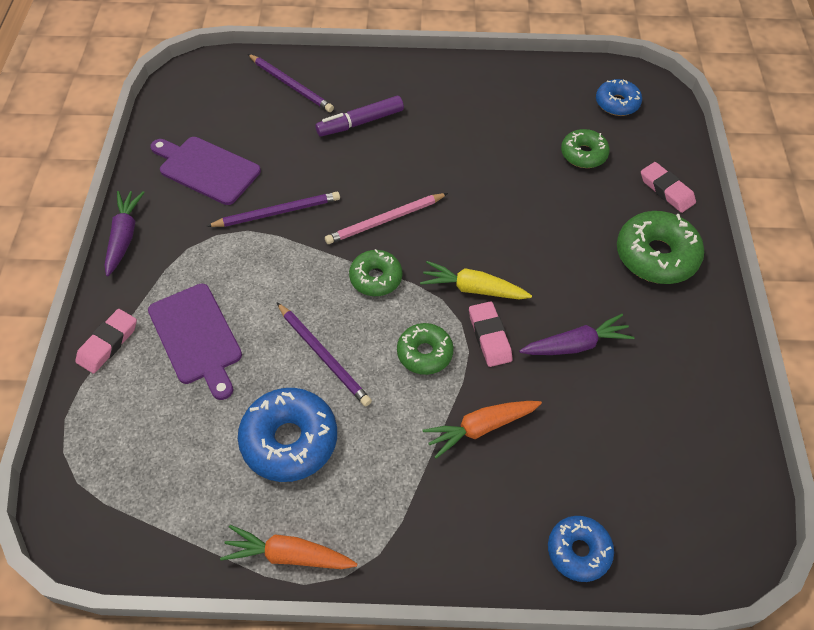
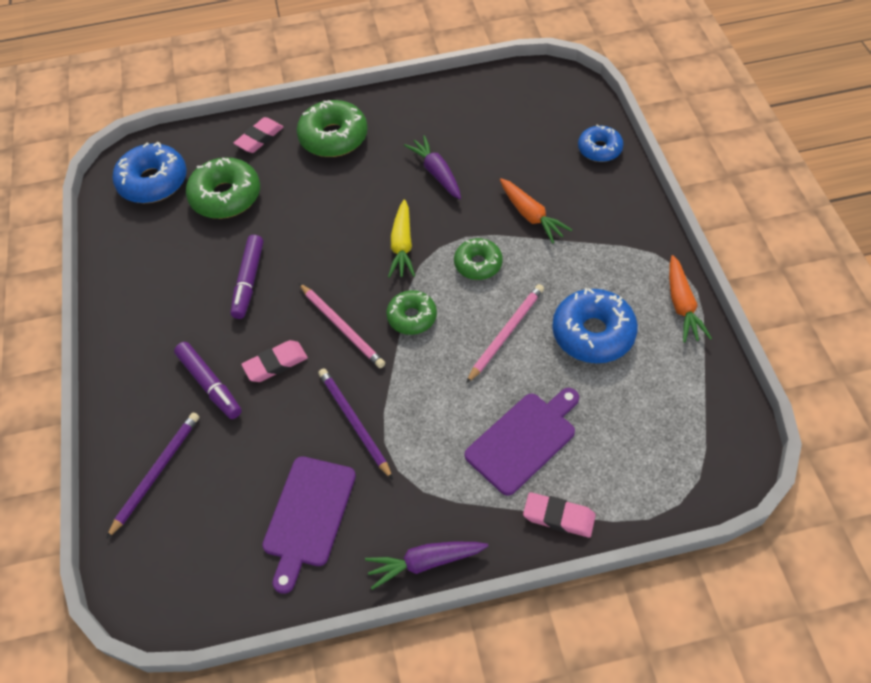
camera: 100 degrees left, 0 degrees up
(323, 355) = (506, 333): purple pencil -> pink pencil
(466, 159) = (248, 281): none -> purple marker
(489, 336) = (447, 226): pink eraser -> pink eraser (275, 364)
(583, 154) = (226, 196): green donut -> green donut, size x1.62
(617, 103) = (153, 182): blue donut -> blue donut, size x1.62

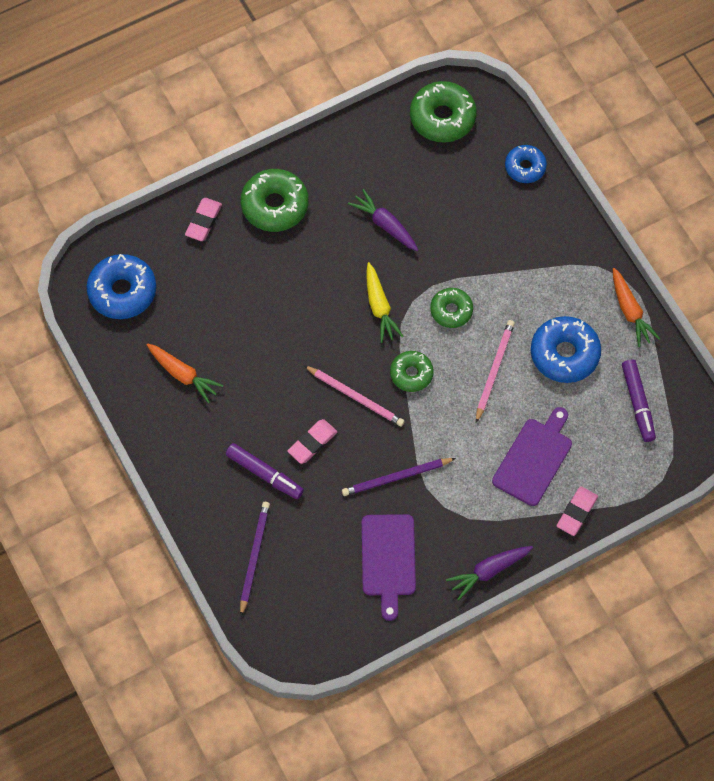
camera: 20 degrees left, 10 degrees up
(226, 196) = (199, 292): green donut -> green donut (442, 117)
(248, 281) = (257, 373): purple marker -> purple marker (637, 403)
(354, 423) = (397, 477): purple pencil -> purple pencil turned 60 degrees counterclockwise
(531, 215) = (483, 252): orange carrot -> orange carrot (183, 375)
(559, 517) = (576, 512): pink eraser -> pink eraser turned 60 degrees counterclockwise

